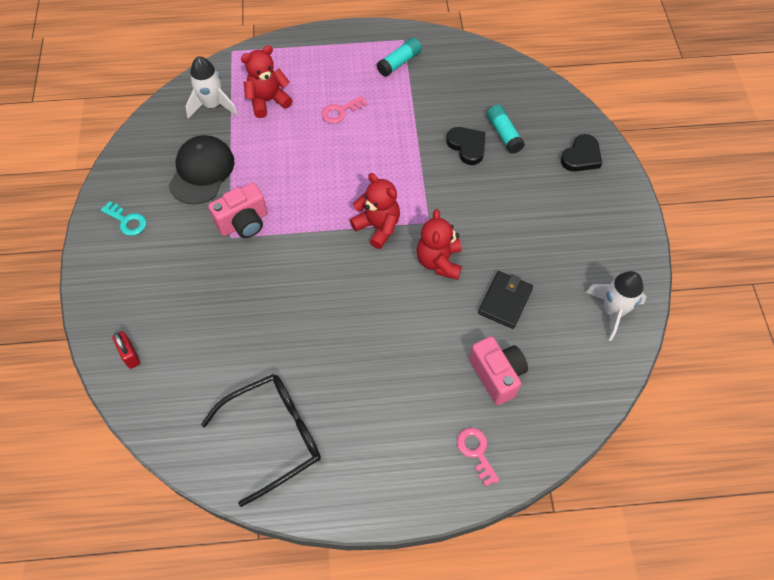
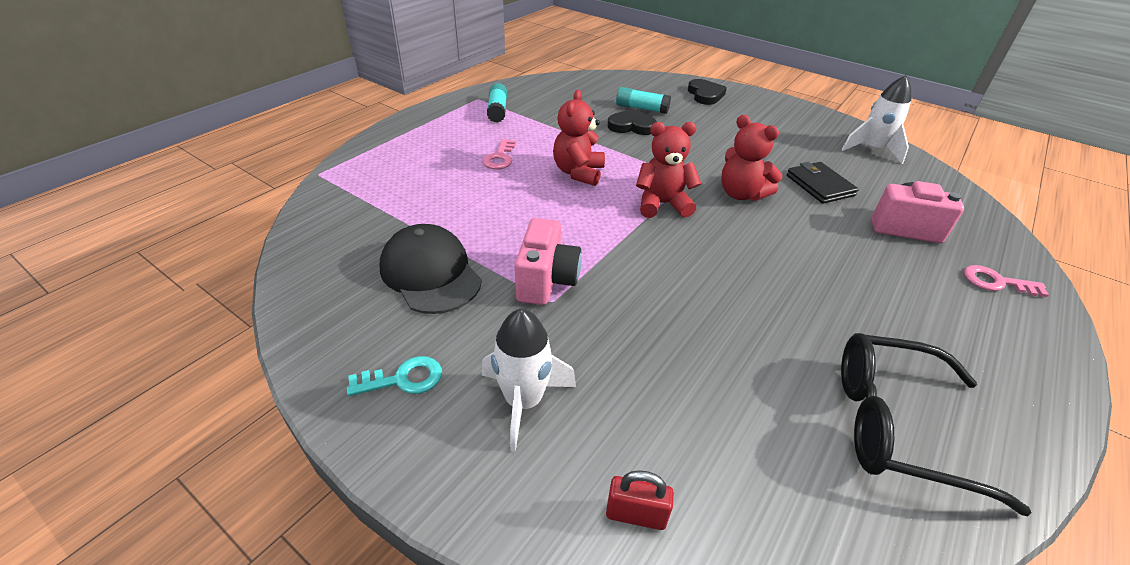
camera: 50 degrees left, 20 degrees down
(213, 105) = (359, 219): white rocket -> white rocket (524, 401)
(268, 101) = (417, 186): red teddy bear -> red teddy bear (578, 173)
(274, 436) = (897, 426): black glasses -> black glasses turned 90 degrees counterclockwise

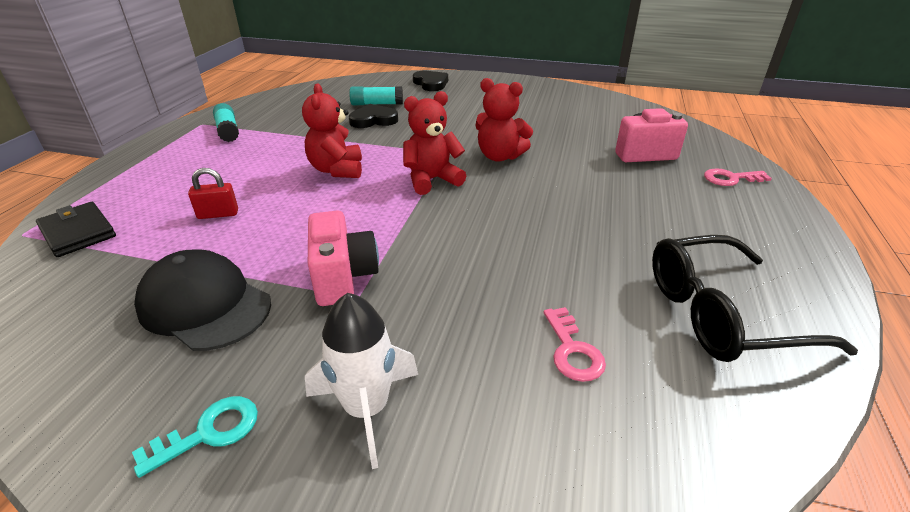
camera: 20 degrees left, 5 degrees down
(500, 158) = (247, 173): pink key -> pink key (572, 350)
(636, 514) = (537, 486): red padlock -> red padlock (218, 214)
(819, 185) = (562, 136): black wallet -> black wallet (78, 232)
(872, 149) = (589, 101): white rocket -> none

